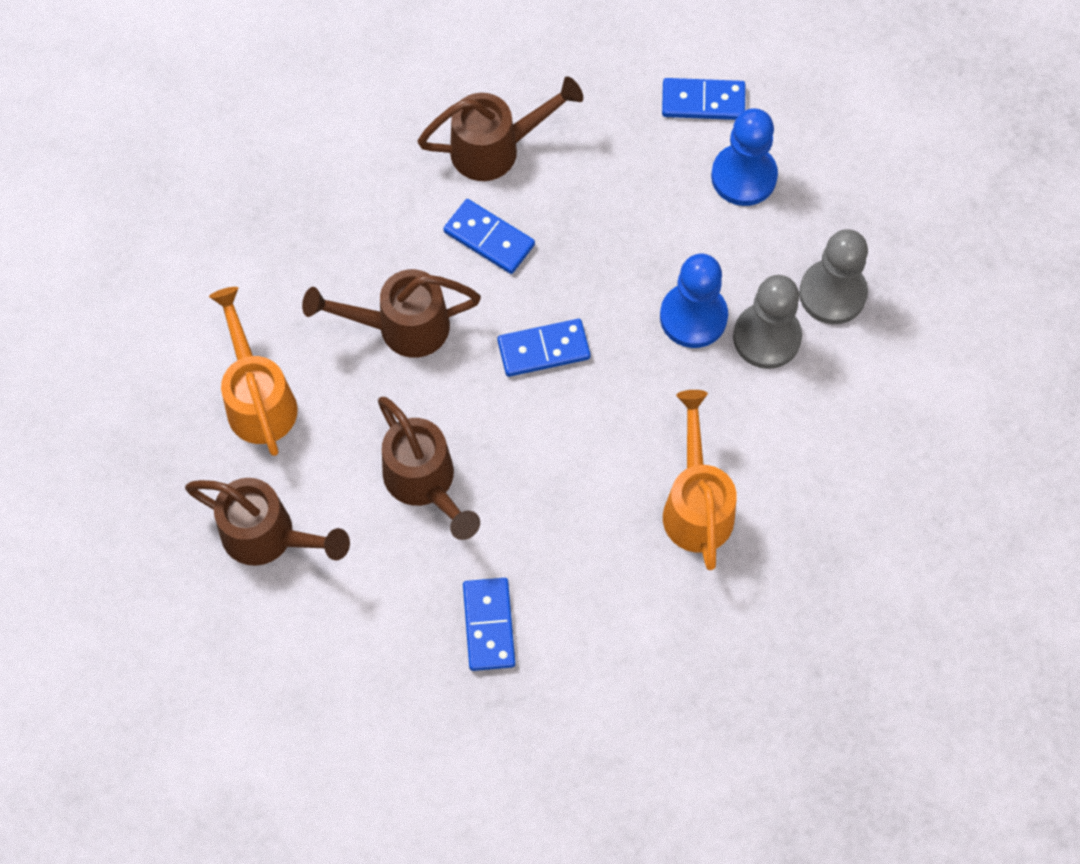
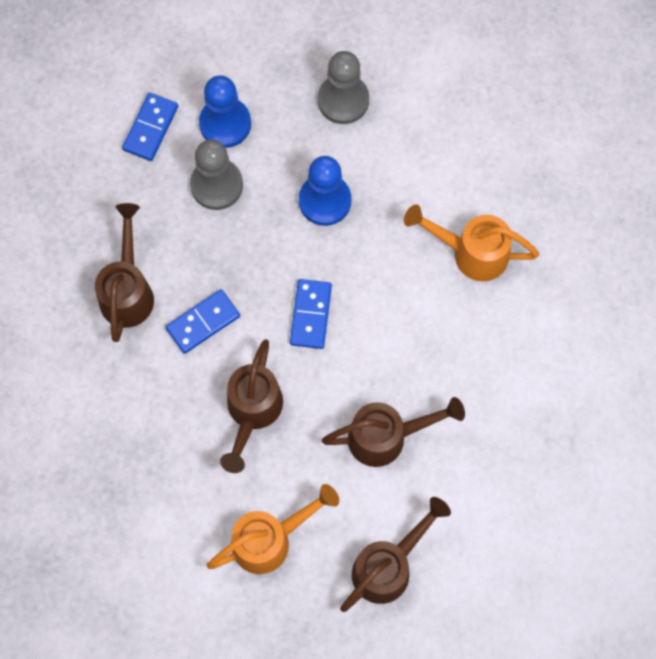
camera: 70 degrees left, 5 degrees up
(258, 398) = (270, 539): orange watering can -> orange watering can turned 150 degrees clockwise
(488, 625) = (512, 428): blue domino -> none
(766, 337) = (360, 157): grey pawn -> grey pawn (216, 185)

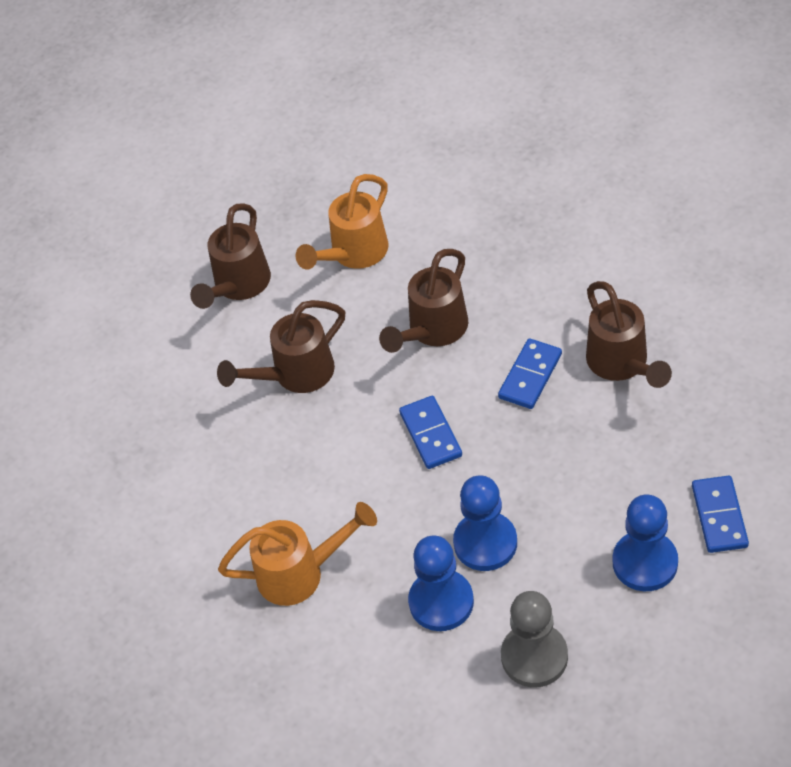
camera: 160 degrees right, 20 degrees down
(216, 185) = (608, 499): grey pawn -> none
(252, 413) = (432, 331): brown watering can -> brown watering can turned 135 degrees counterclockwise
(382, 174) = (441, 602): none -> blue pawn

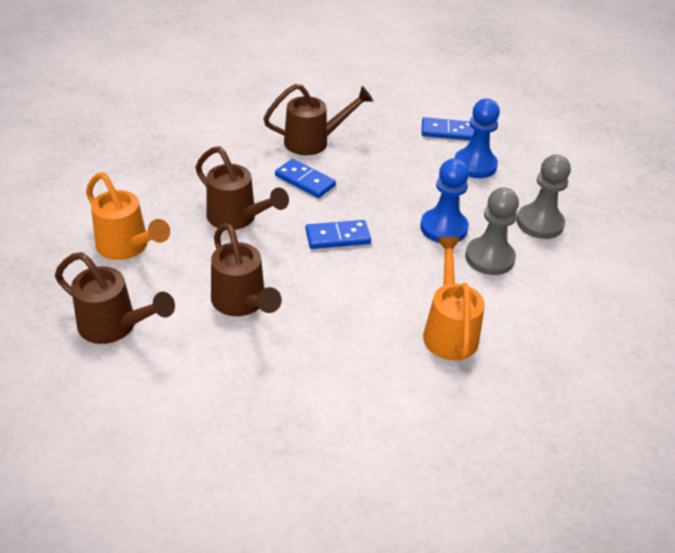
camera: 90 degrees left, 10 degrees down
(441, 602) = (489, 258): blue pawn -> grey pawn

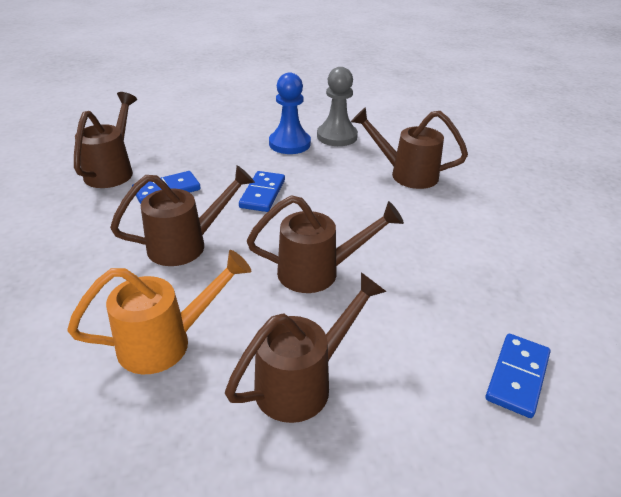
camera: 65 degrees left, 5 degrees down
(447, 131) = (172, 109): blue domino -> blue domino (517, 377)
(449, 330) = (405, 174): orange watering can -> brown watering can
(475, 165) = (226, 111): blue pawn -> none
(539, 223) = (313, 109): grey pawn -> none

